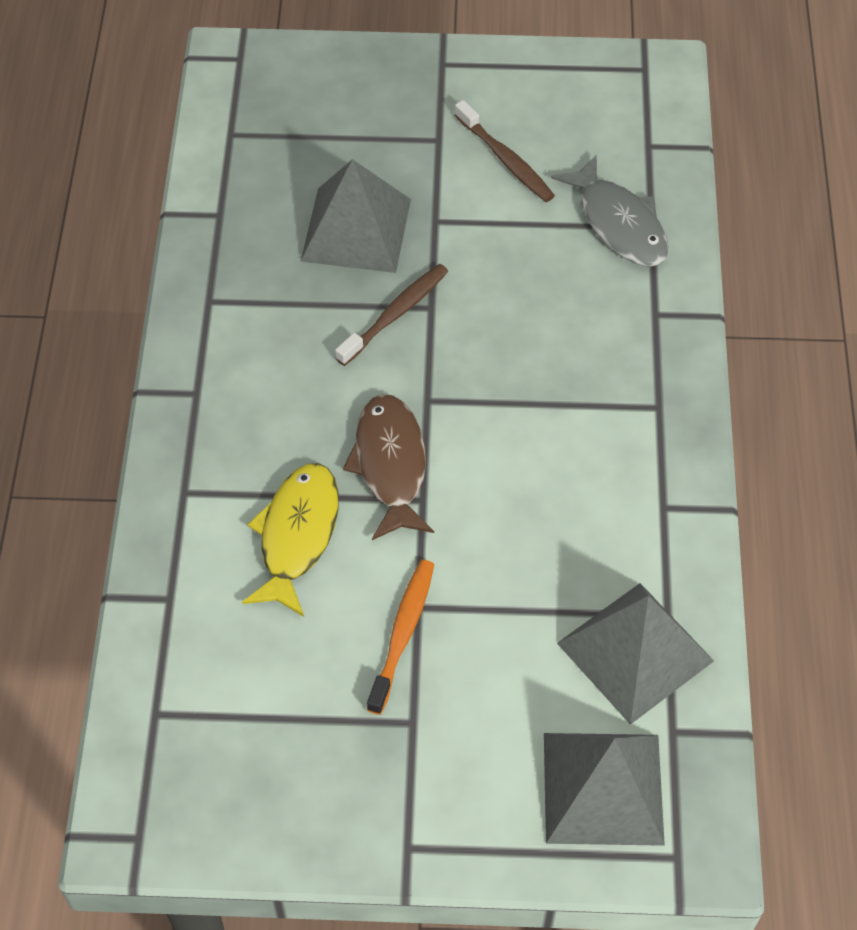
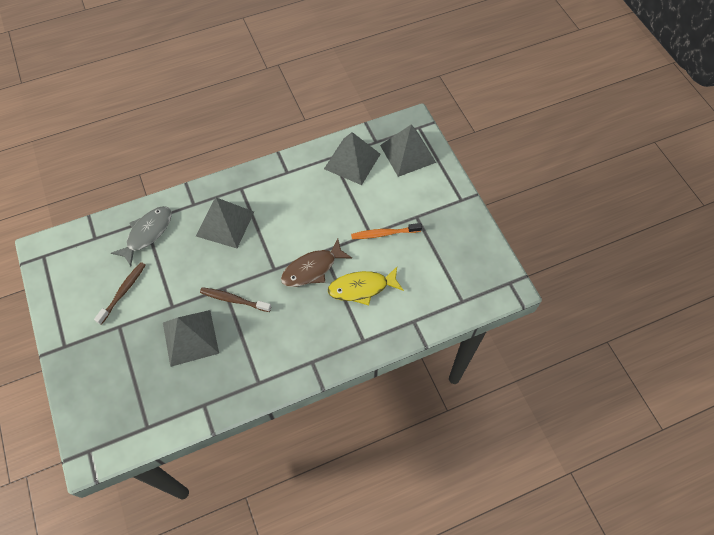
camera: 115 degrees left, 5 degrees up
(579, 352) = (225, 223): none -> grey pyramid

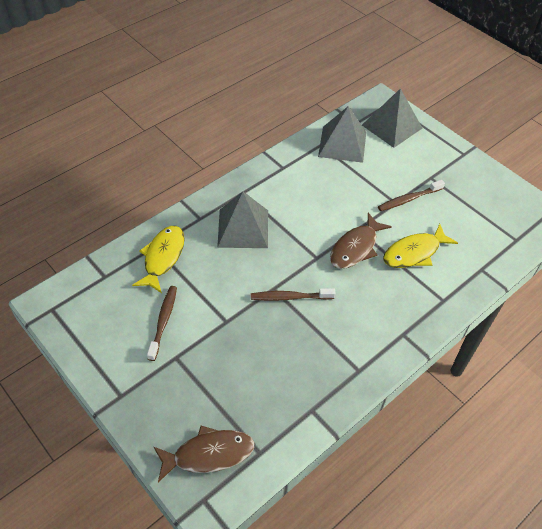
camera: 20 degrees left, 10 degrees down
(108, 416) = (208, 454): none -> brown fish
(147, 233) = (163, 257): grey fish -> yellow fish
(190, 337) = (262, 346): grey pyramid -> none
(384, 233) = (408, 199): orange toothbrush -> brown toothbrush

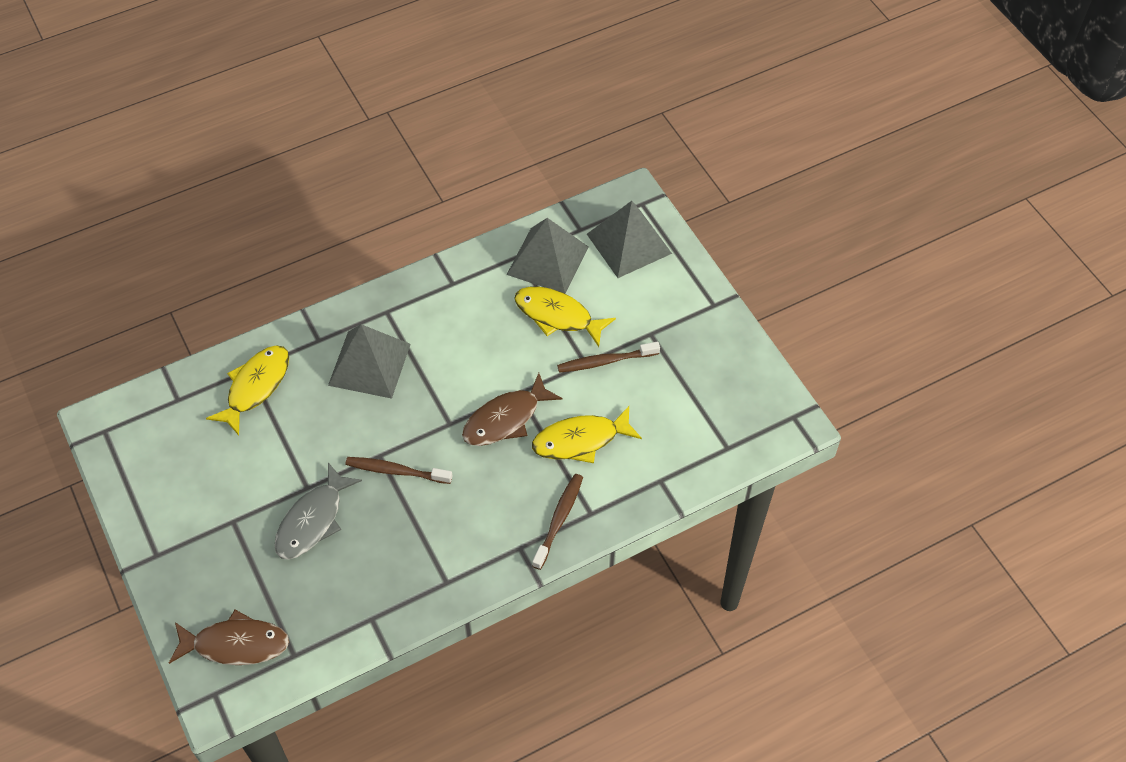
camera: 15 degrees right, 5 degrees up
(163, 321) = (231, 472): brown toothbrush -> brown toothbrush (559, 520)
(239, 344) = (313, 520): none -> grey fish
(363, 176) = (557, 316): none -> yellow fish

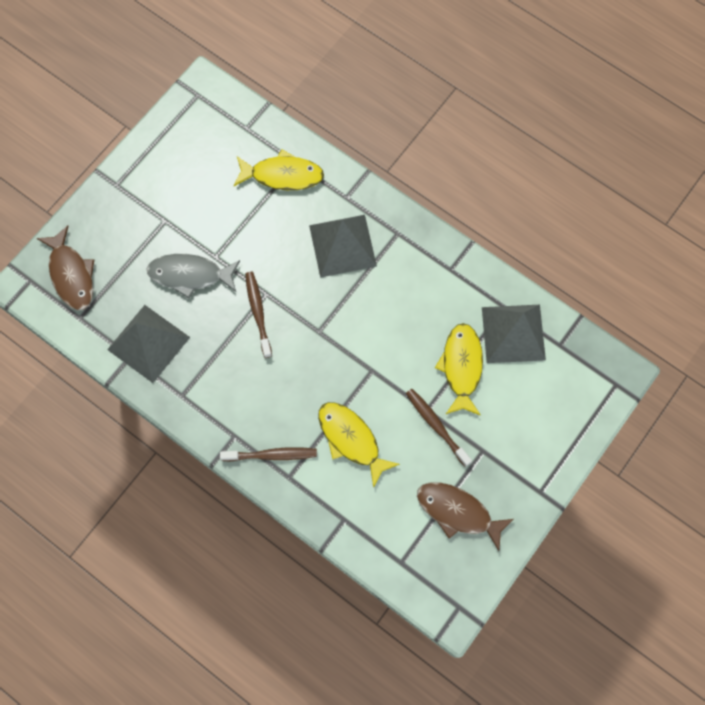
camera: 65 degrees right, 15 degrees up
(506, 419) = (343, 372): brown fish -> brown fish (458, 512)
(629, 243) = (567, 392): grey pyramid -> grey pyramid (148, 343)

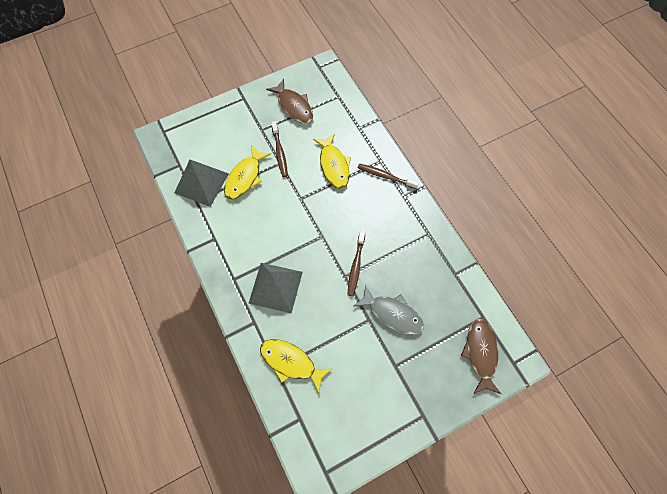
camera: 155 degrees left, 5 degrees down
(148, 343) = (439, 277): grey pyramid -> none

